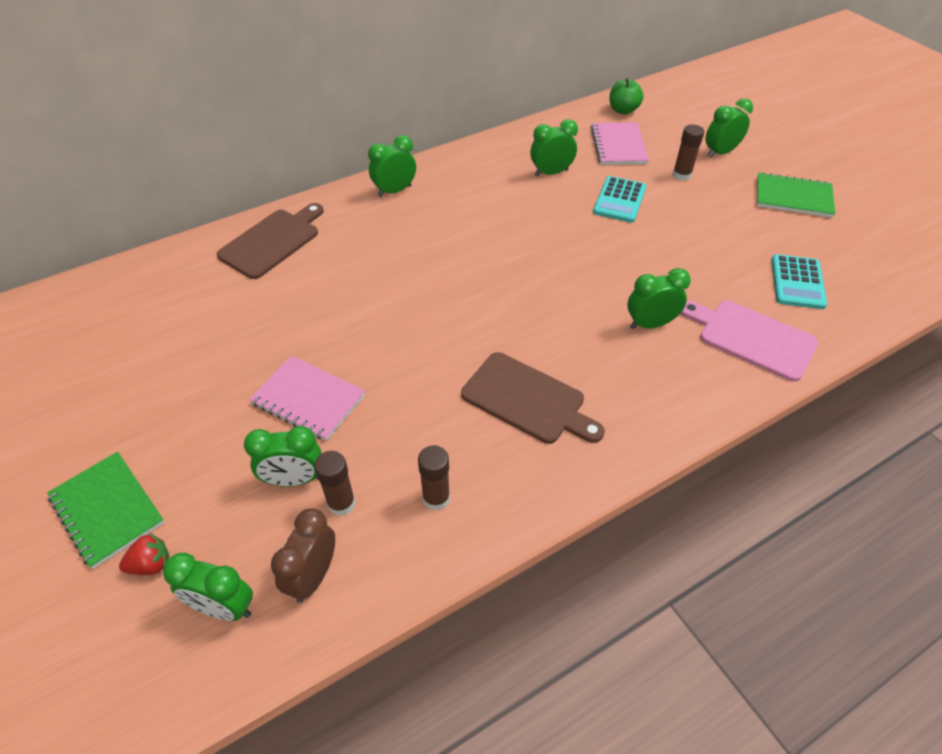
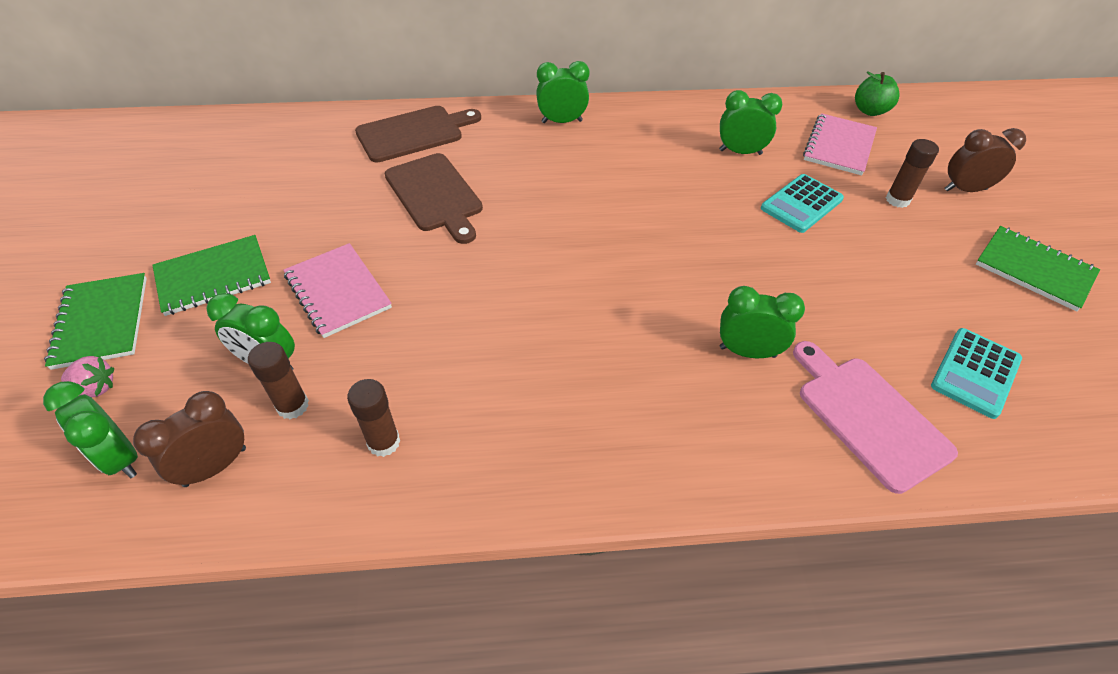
camera: 25 degrees right, 0 degrees up
(151, 564) = (96, 388): red strawberry -> pink strawberry
(184, 430) = (213, 277): none -> green notebook
(527, 400) = (550, 380): brown cutting board -> brown cutting board (435, 195)
(720, 152) = (965, 189): green clock -> brown clock

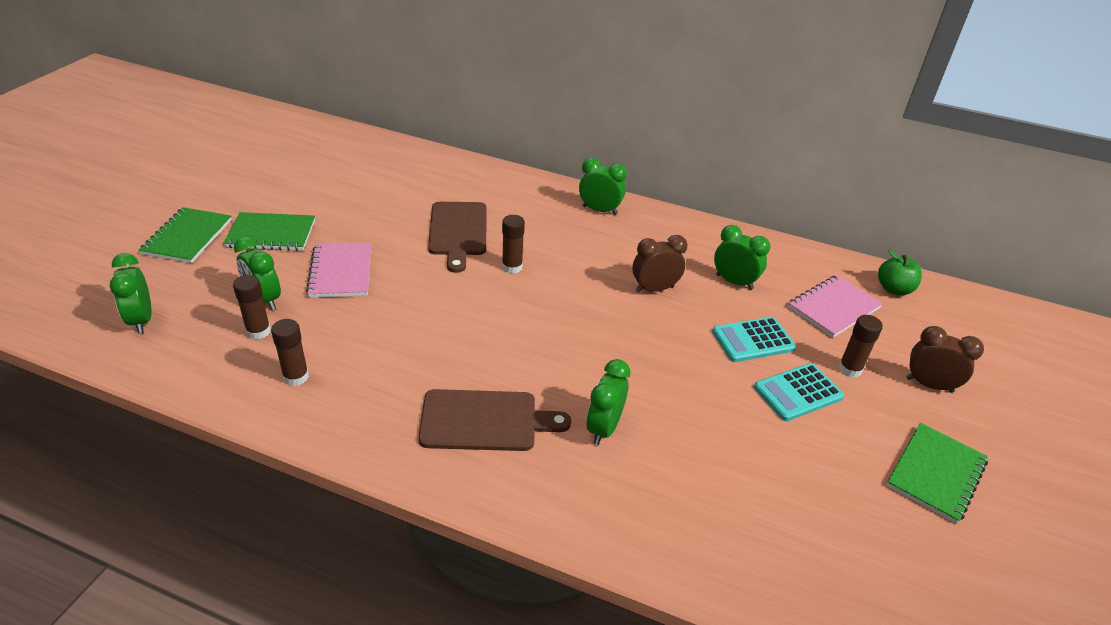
camera: 25 degrees right, 10 degrees down
(96, 388) = (157, 274): pink strawberry -> none
(215, 466) = (188, 347): brown clock -> brown clock (654, 289)
(414, 133) = (478, 183): brown cutting board -> brown cutting board (485, 420)
(523, 214) = (512, 267): none -> brown glue stick
(747, 351) = (603, 428): green clock -> green clock turned 105 degrees counterclockwise
(868, 416) = (662, 514): pink cutting board -> none
(975, 373) = (792, 526): turquoise calculator -> turquoise calculator (798, 392)
(1034, 269) = (936, 474): green notebook -> green notebook turned 60 degrees clockwise

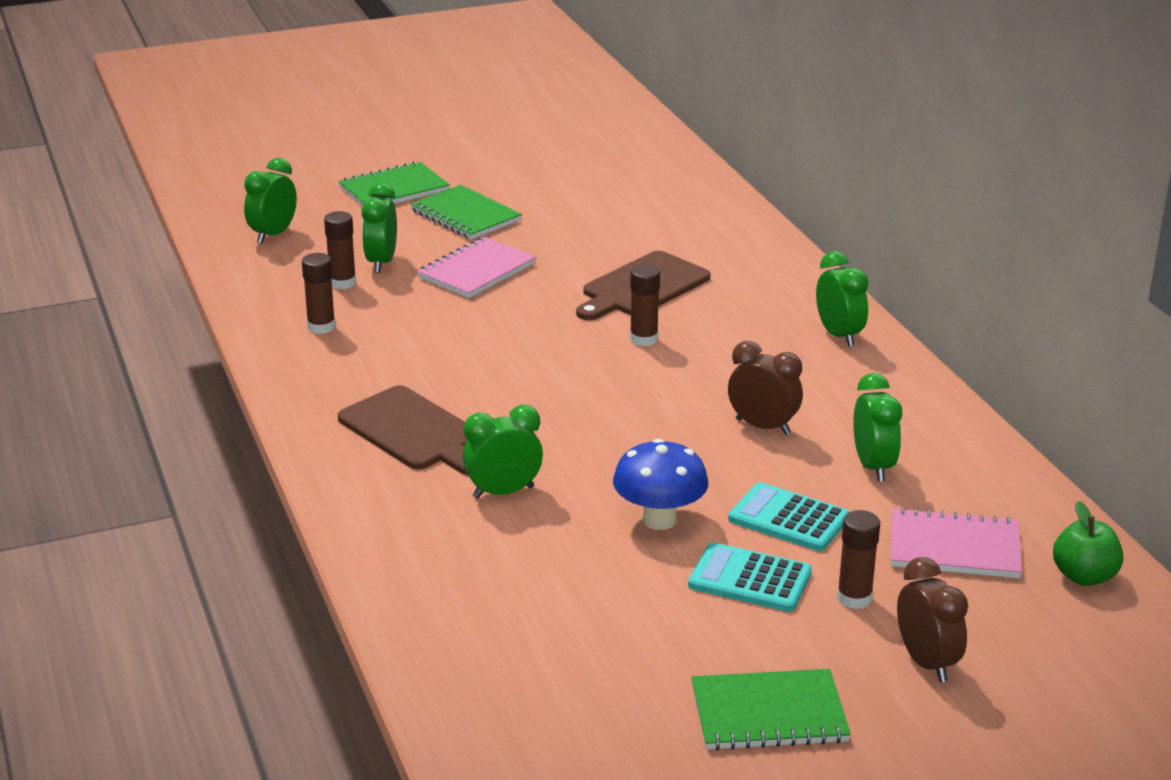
camera: 50 degrees right, 10 degrees down
(704, 385) = (659, 519): none -> blue mushroom

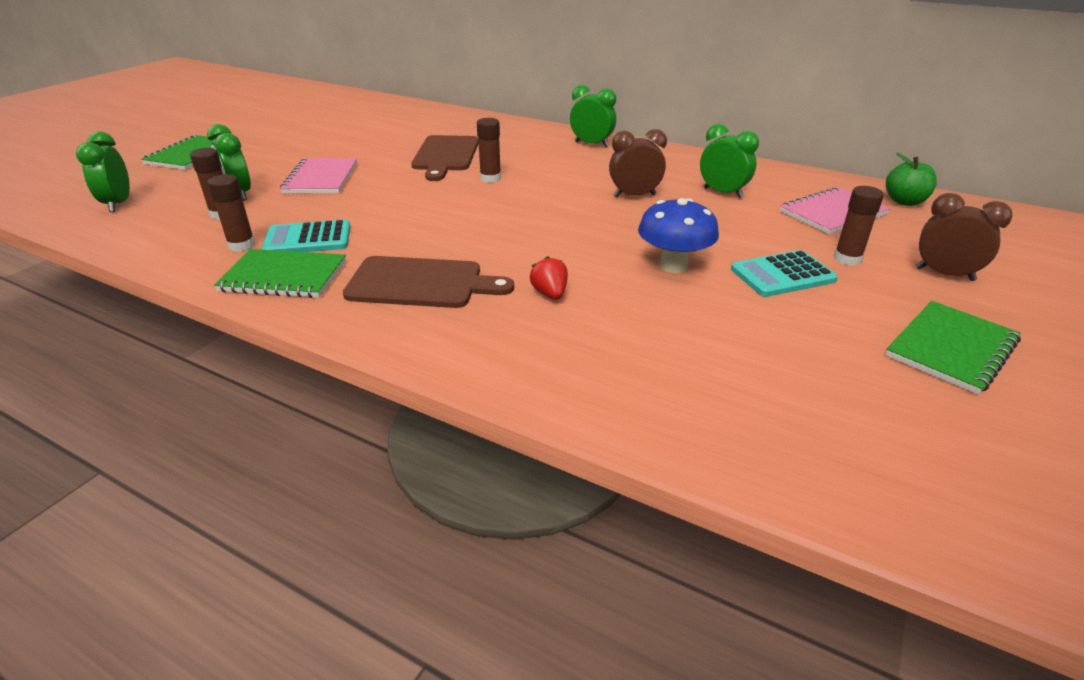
camera: 40 degrees left, 5 degrees up
(465, 215) = (268, 154): green notebook -> green notebook (284, 276)
(503, 492) = (550, 294): green clock -> red strawberry
(788, 519) = (736, 234): turquoise calculator -> turquoise calculator (308, 239)

